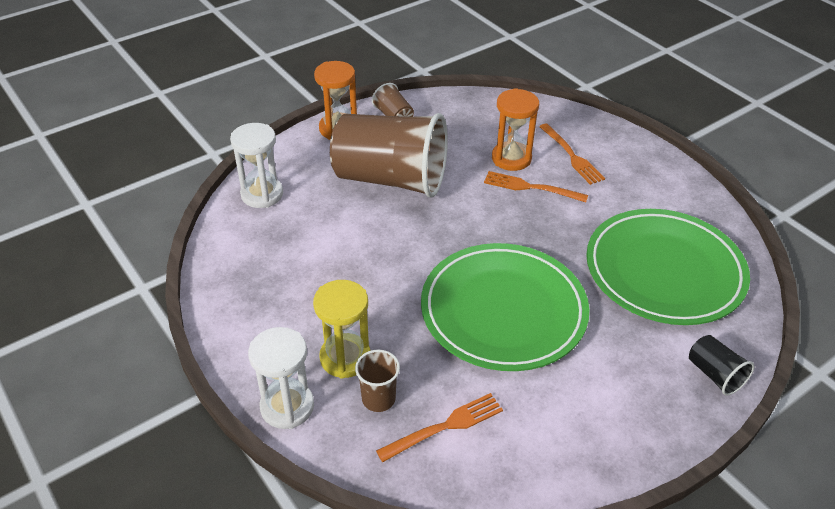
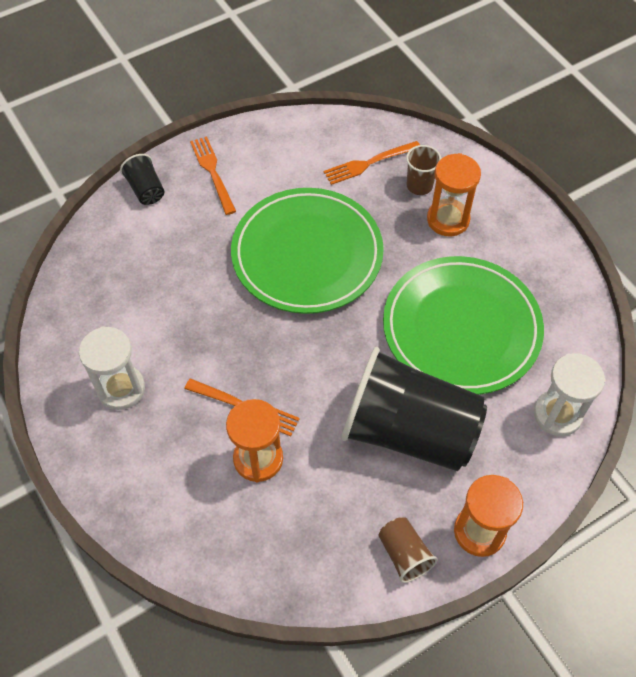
camera: 175 degrees left, 15 degrees up
(287, 407) = (490, 184): white hourglass -> white hourglass (121, 389)
(345, 358) = (448, 219): yellow hourglass -> orange hourglass
(391, 179) = (409, 430): brown cup -> black cup
(572, 156) = (181, 458): orange fork -> orange fork (212, 172)
(664, 271) = (142, 288): green plate -> green plate (461, 328)

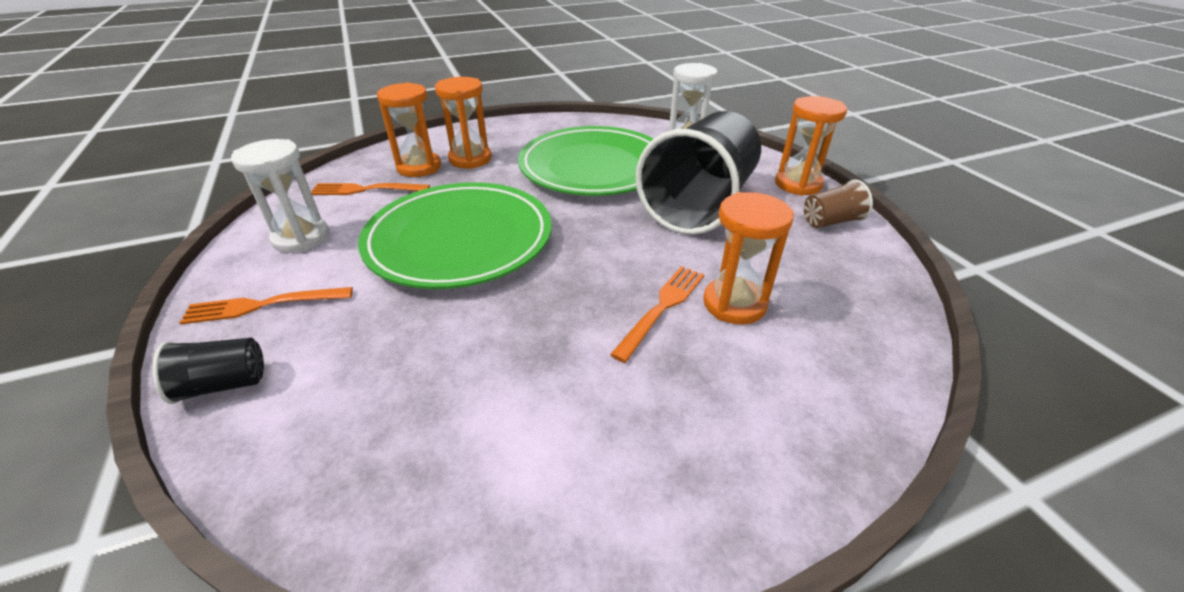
camera: 80 degrees left, 20 degrees down
(121, 389) = (611, 444): white hourglass -> white hourglass (301, 238)
(368, 163) = (365, 190): orange fork -> orange fork turned 105 degrees clockwise
(419, 185) = (419, 167): brown cup -> orange hourglass

